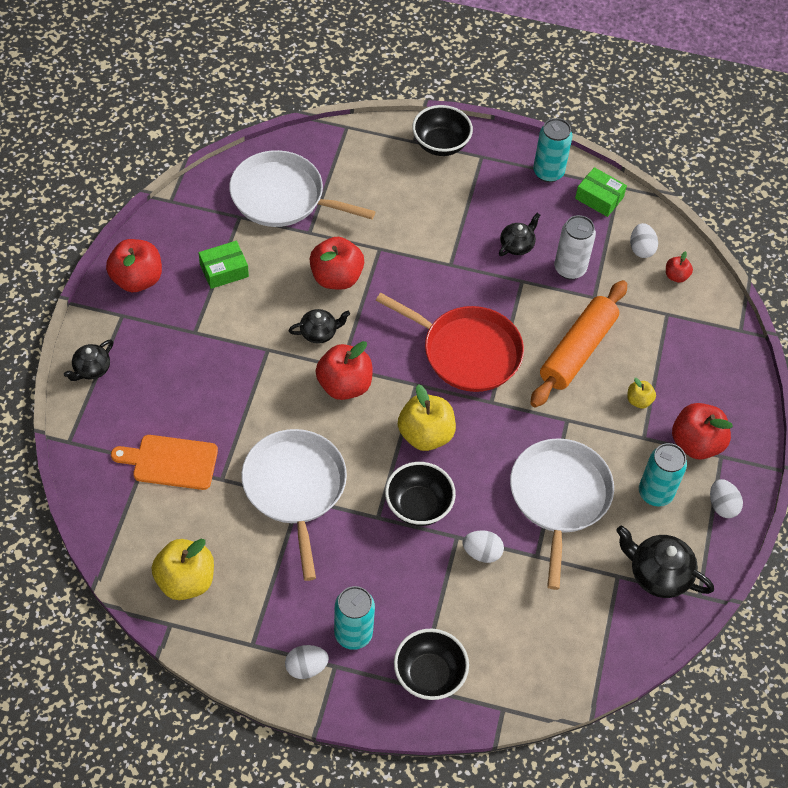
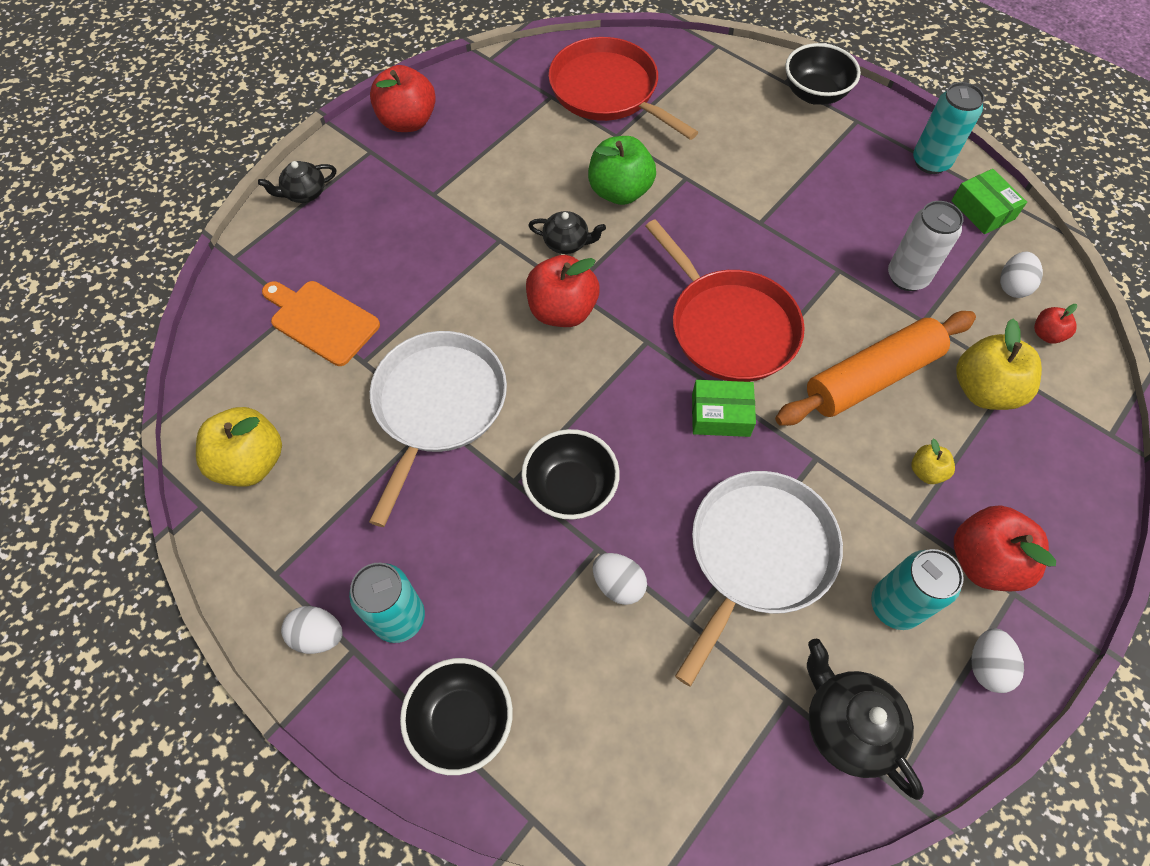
camera: 30 degrees right, 5 degrees up
(224, 270) = (502, 143): green box -> green box (720, 415)
(282, 197) = (608, 91): white pan -> red pan
(336, 277) = (620, 191): red apple -> green apple
(425, 435) = (626, 405): yellow apple -> yellow apple (983, 390)
(517, 245) = (852, 228): black teapot -> none

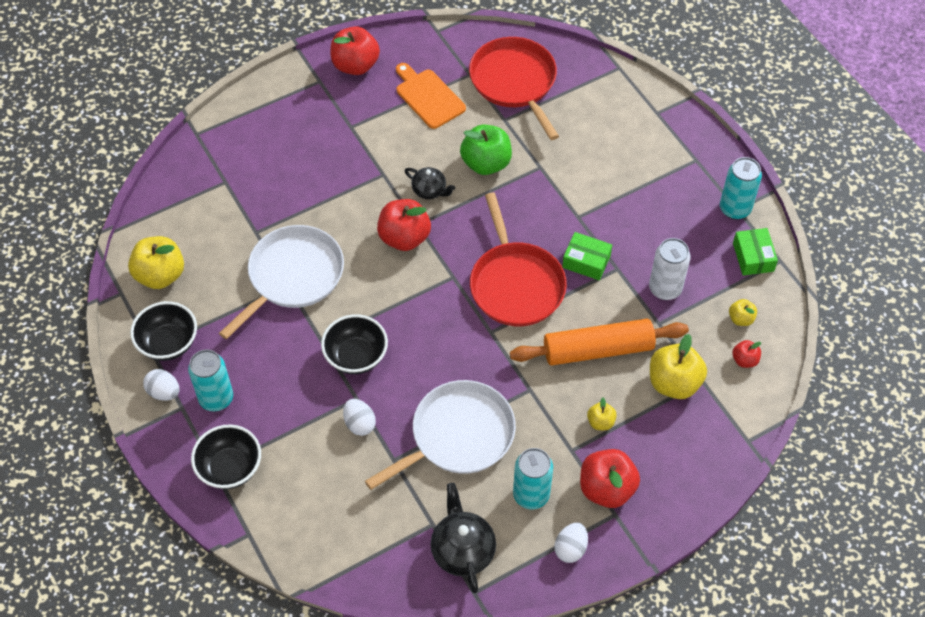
camera: 20 degrees right, 5 degrees down
(304, 193) = (261, 100): black teapot -> none
(321, 320) = (239, 195): orange cutting board -> orange cutting board (428, 97)
(720, 415) = (479, 341): green box -> green box (586, 261)
(814, 94) = (674, 129): black bowl -> black bowl (168, 343)
(1012, 286) = (741, 319): white egg -> yellow apple

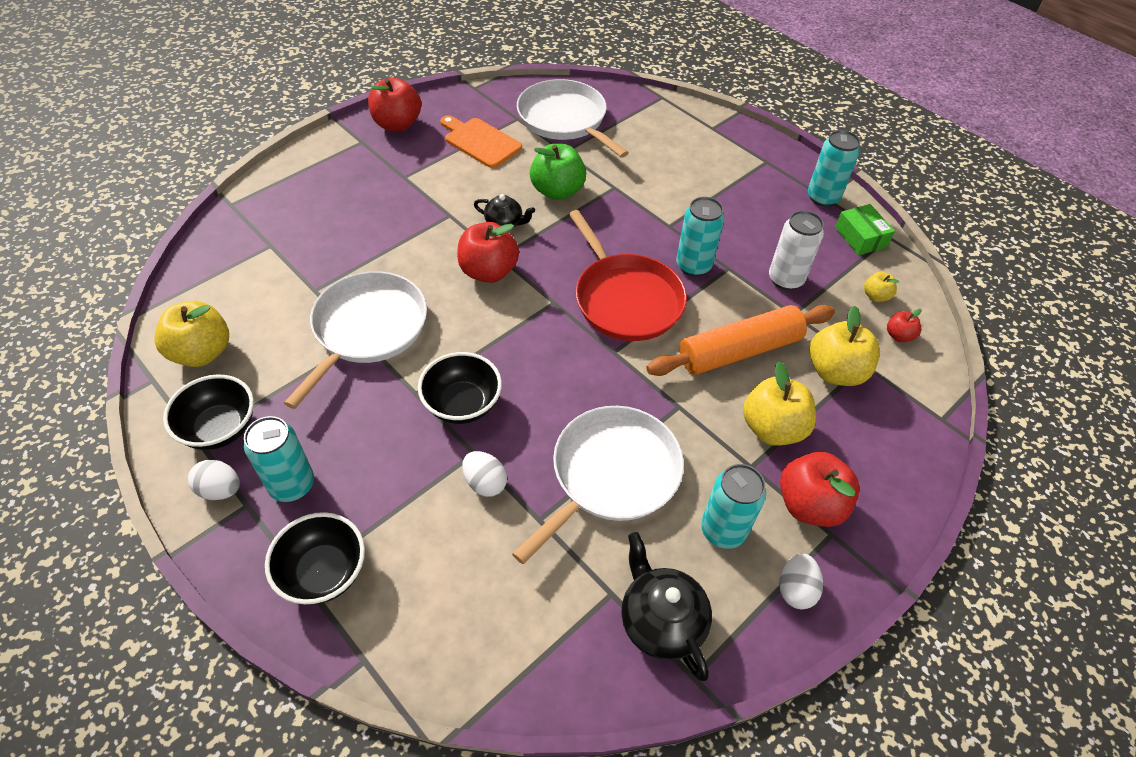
camera: 15 degrees left, 5 degrees down
(515, 82) = (565, 120): red pan -> white pan
(586, 261) = (693, 266): green box -> turquoise can
(600, 422) = (772, 428): yellow apple -> yellow apple, size x1.98

